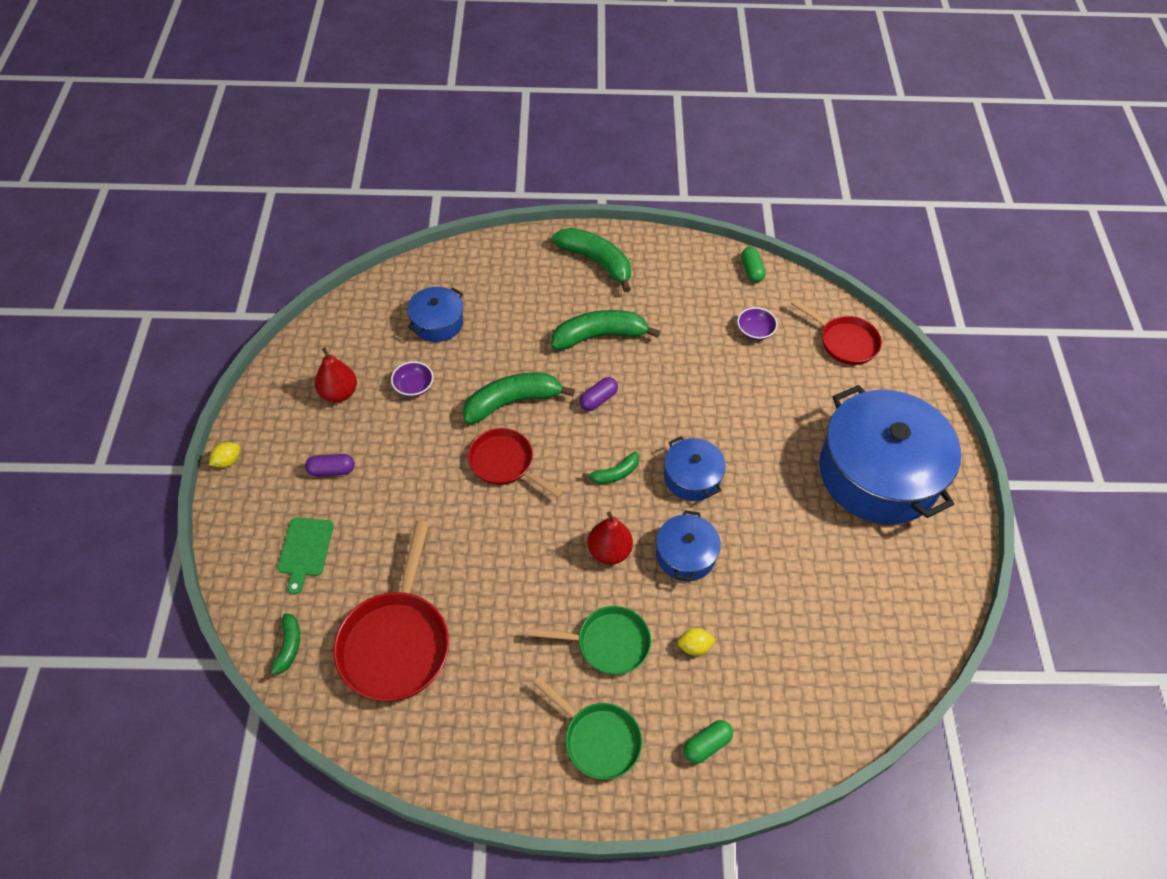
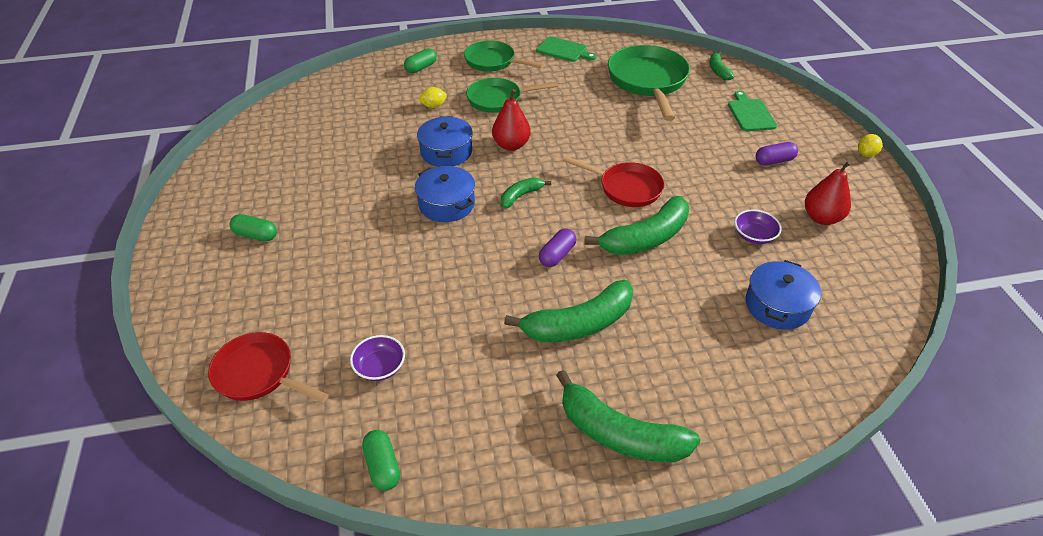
camera: 170 degrees right, 10 degrees down
(396, 642) = (648, 82): red pan -> green pan
(484, 749) = (563, 50): none -> green cutting board
(878, 473) = (256, 235): blue pot -> green capsule

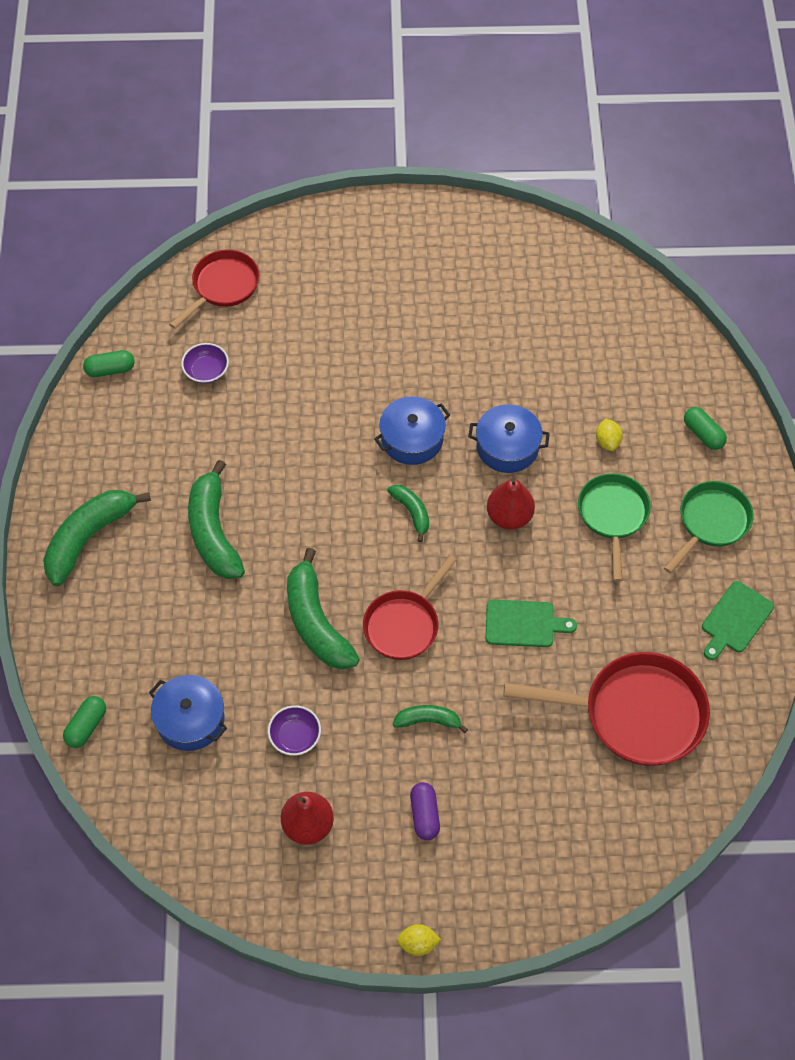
camera: 100 degrees right, 15 degrees up
(256, 235) = (397, 274): green capsule -> green capsule (86, 726)
(557, 255) = (310, 531): purple capsule -> none
(648, 82) = (635, 713): green pan -> red pan
(718, 70) = (654, 823): green banana -> green banana (428, 721)
(750, 114) = (534, 826): green cutting board -> green cutting board (523, 624)
(866, 154) = (418, 944): yellow lemon -> yellow lemon turned 45 degrees counterclockwise

